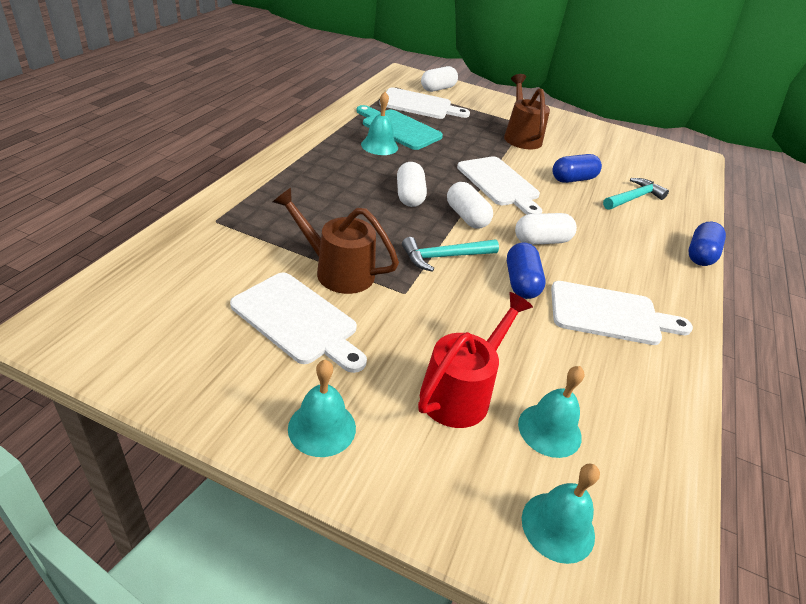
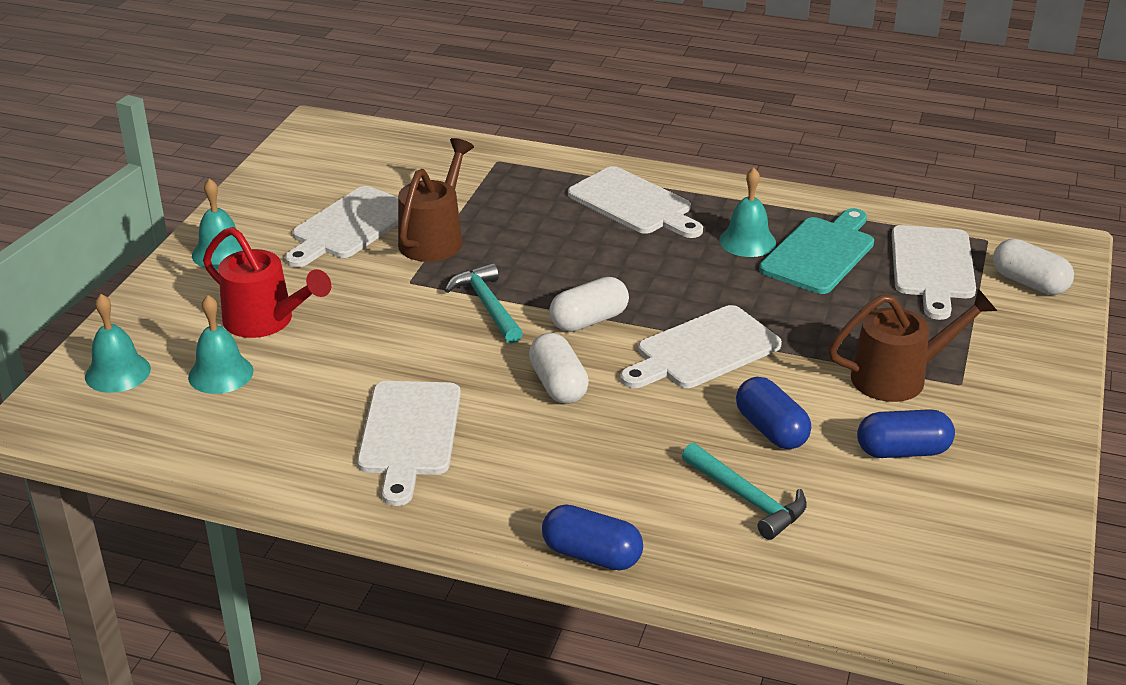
camera: 90 degrees right, 5 degrees down
(316, 174) = (633, 204): none -> white cutting board
(409, 196) = (618, 274): white capsule -> none
(521, 282) = (454, 363): blue capsule -> blue capsule (902, 451)

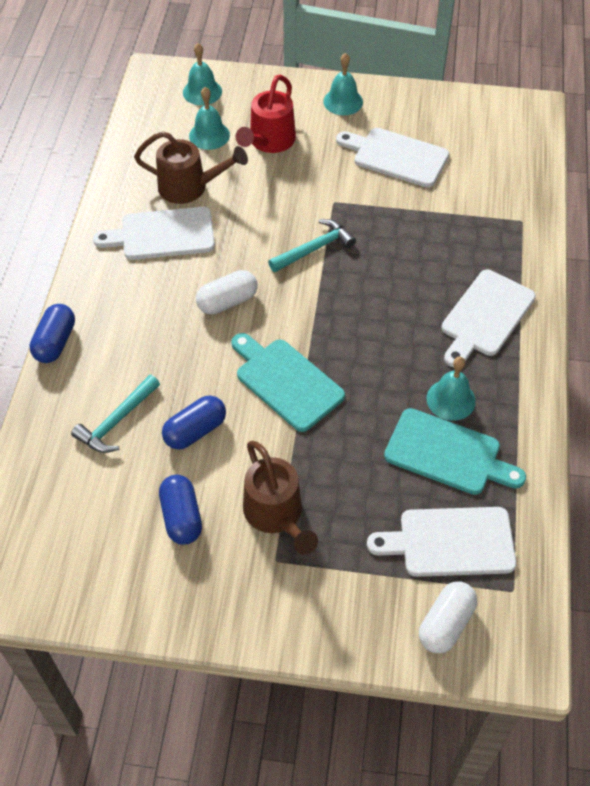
camera: 80 degrees right, 20 degrees up
(435, 238) = (395, 205): brown watering can -> brown watering can (190, 187)
(589, 320) = (309, 308): white capsule -> none
(703, 350) = (286, 381): white cutting board -> turquoise cutting board

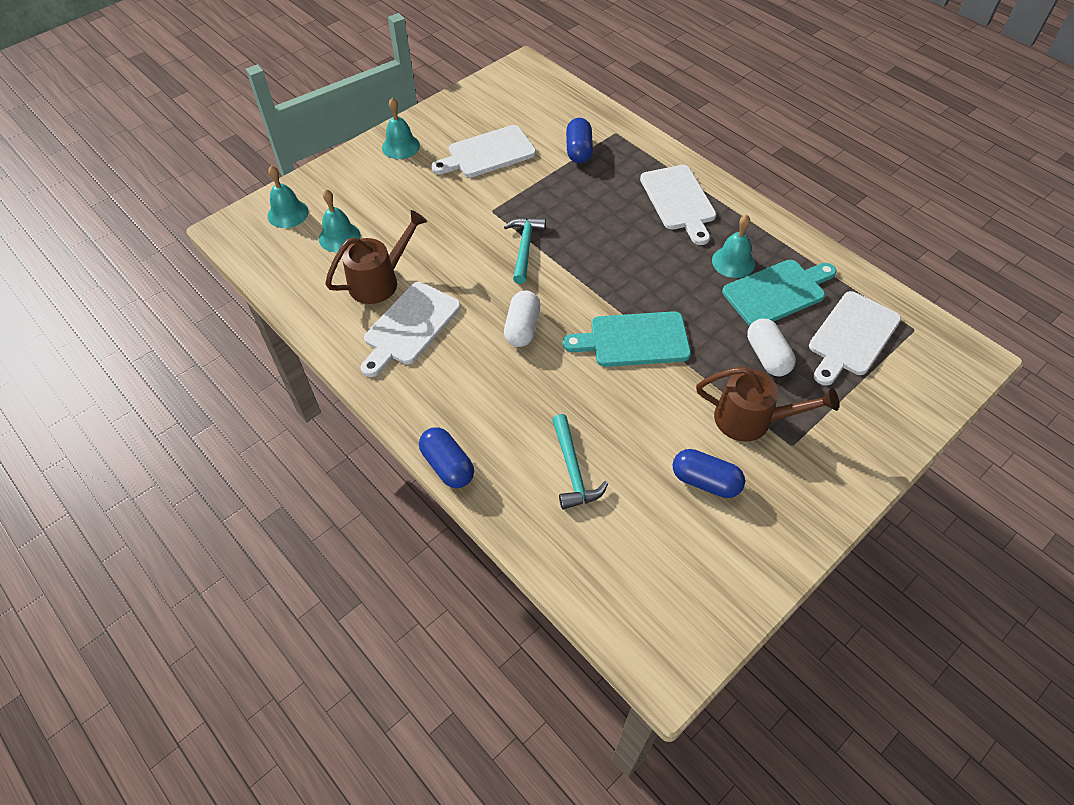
camera: 50 degrees left, 0 degrees up
(195, 431) = (630, 423): blue capsule -> blue capsule (579, 150)
(269, 142) = (390, 208): red watering can -> none
(446, 624) = (916, 380): white capsule -> white capsule (767, 356)

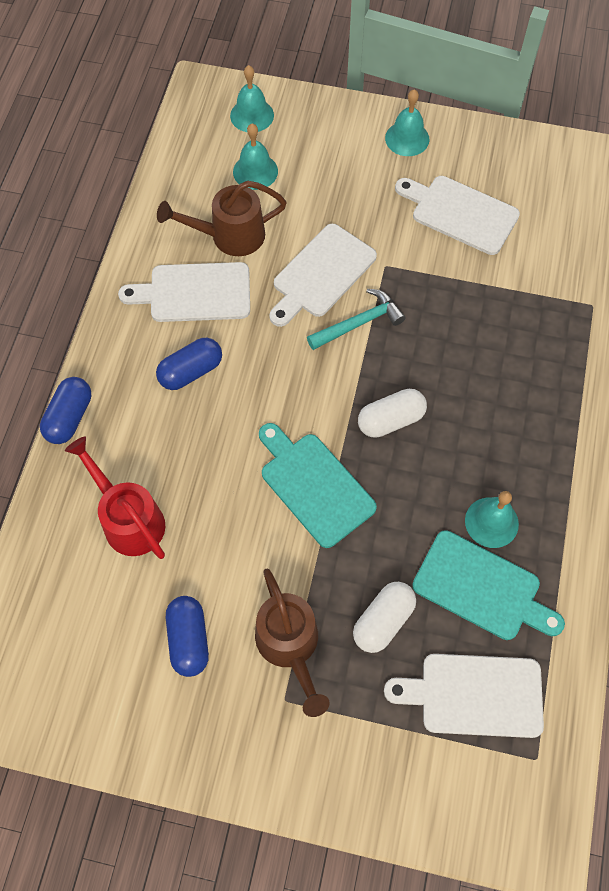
camera: 55 degrees right, 10 degrees up
(380, 281) = (229, 236): brown watering can -> brown watering can turned 150 degrees clockwise
(522, 328) = (258, 382): white capsule -> white capsule (390, 420)
(572, 470) = (128, 518): turquoise hammer -> red watering can
(579, 150) = (534, 288): blue capsule -> blue capsule (191, 371)
(679, 201) = (539, 422): white cutting board -> white cutting board (321, 274)

